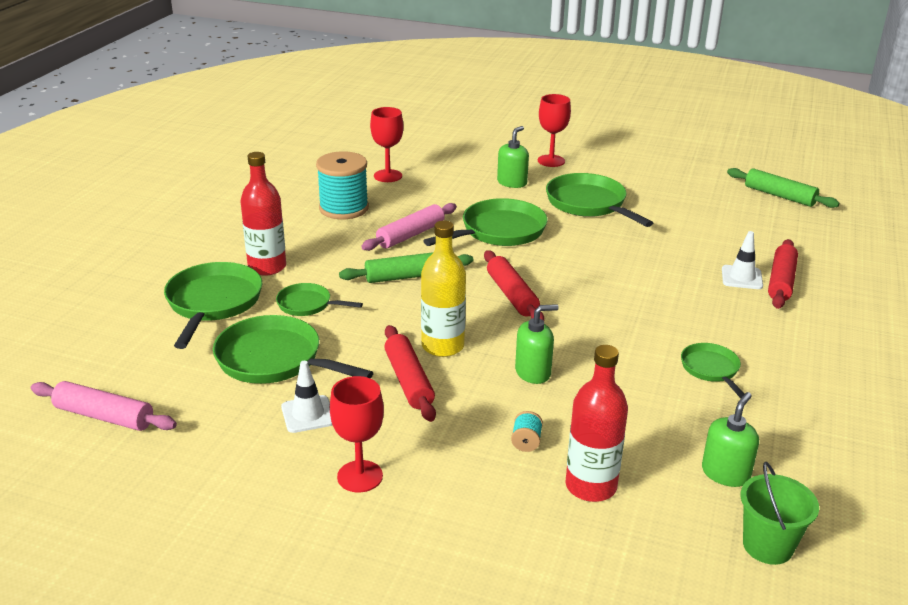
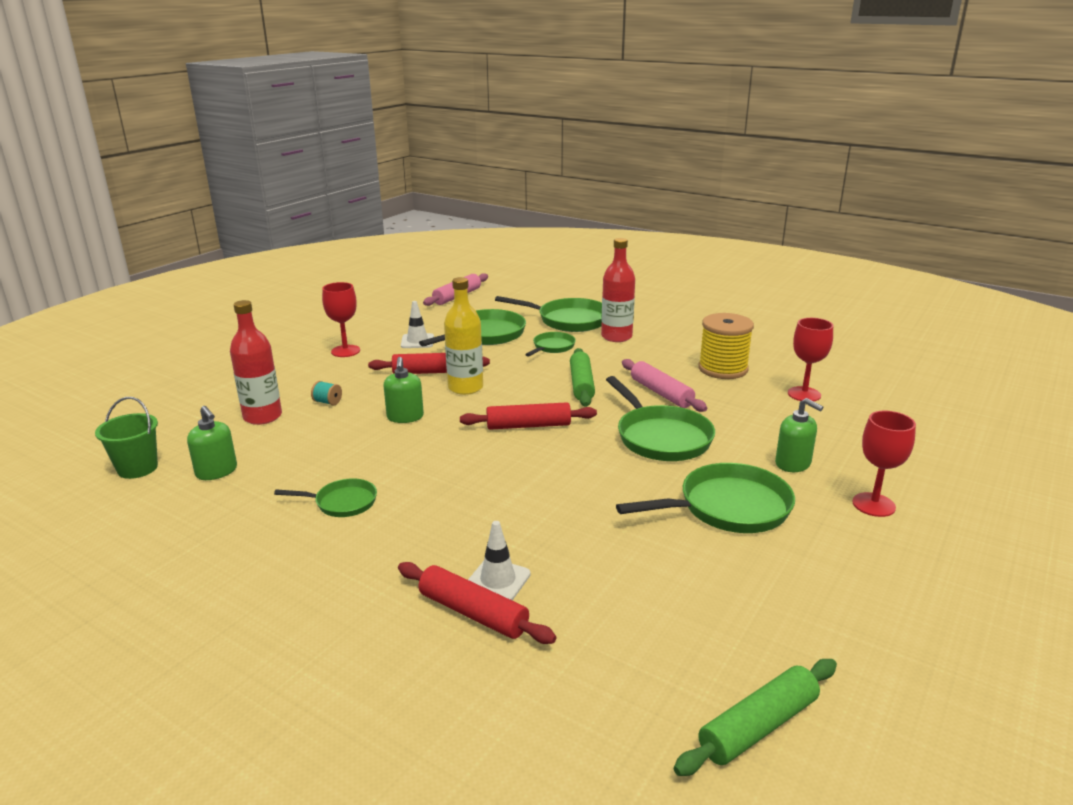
camera: 105 degrees right, 5 degrees down
(344, 208) = (723, 369): turquoise spool -> yellow spool

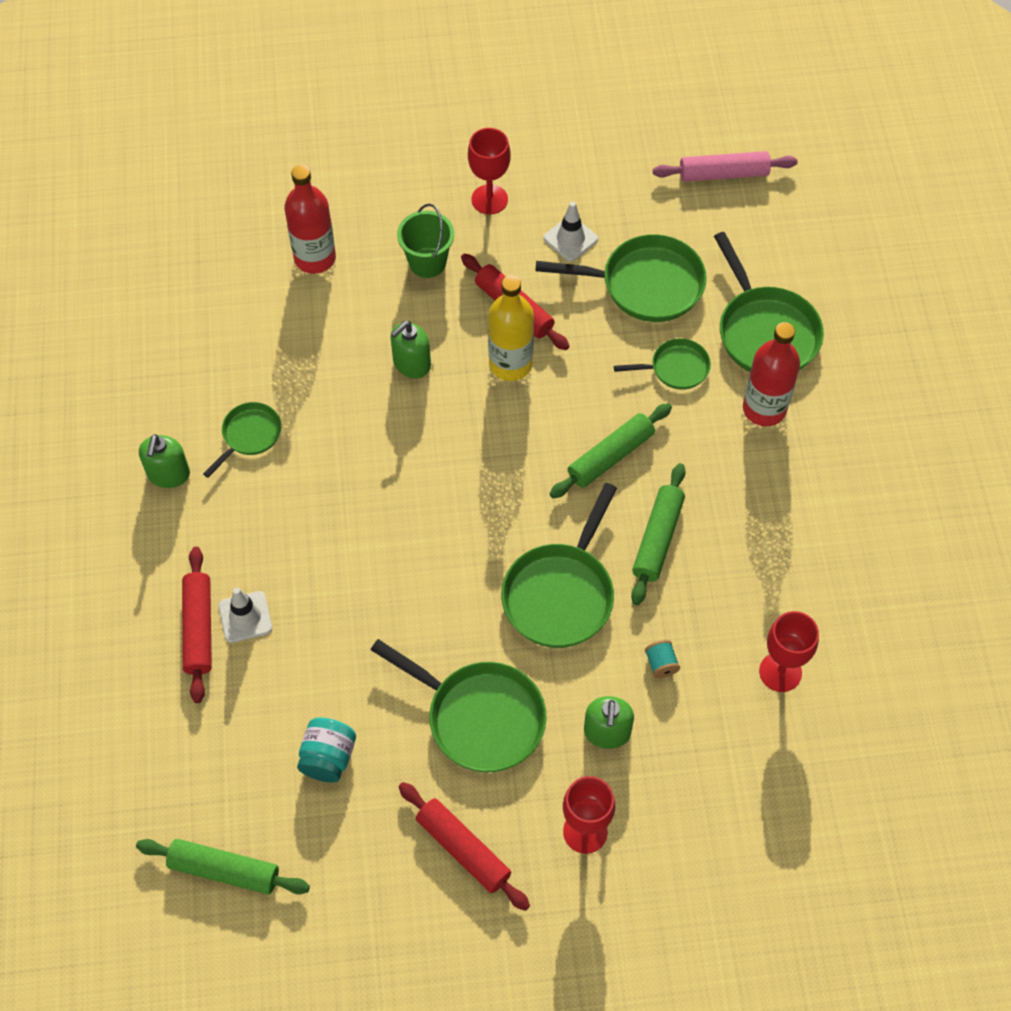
camera: 50 degrees right, 35 degrees up
(137, 468) = (173, 256): green bucket -> green bucket (427, 262)
(216, 472) = (214, 312): green soap dispenser -> green soap dispenser (168, 474)
(327, 402) = (382, 281): turquoise spool -> turquoise spool (661, 664)
(342, 503) = (249, 435): green pan -> green pan turned 105 degrees counterclockwise
(528, 426) = (485, 471): red rolling pin -> red rolling pin (463, 849)
(661, 393) = (657, 538): pink rolling pin -> green rolling pin
(690, 598) = (328, 757): none -> turquoise jar
(723, 369) = (775, 562): yellow spool -> none

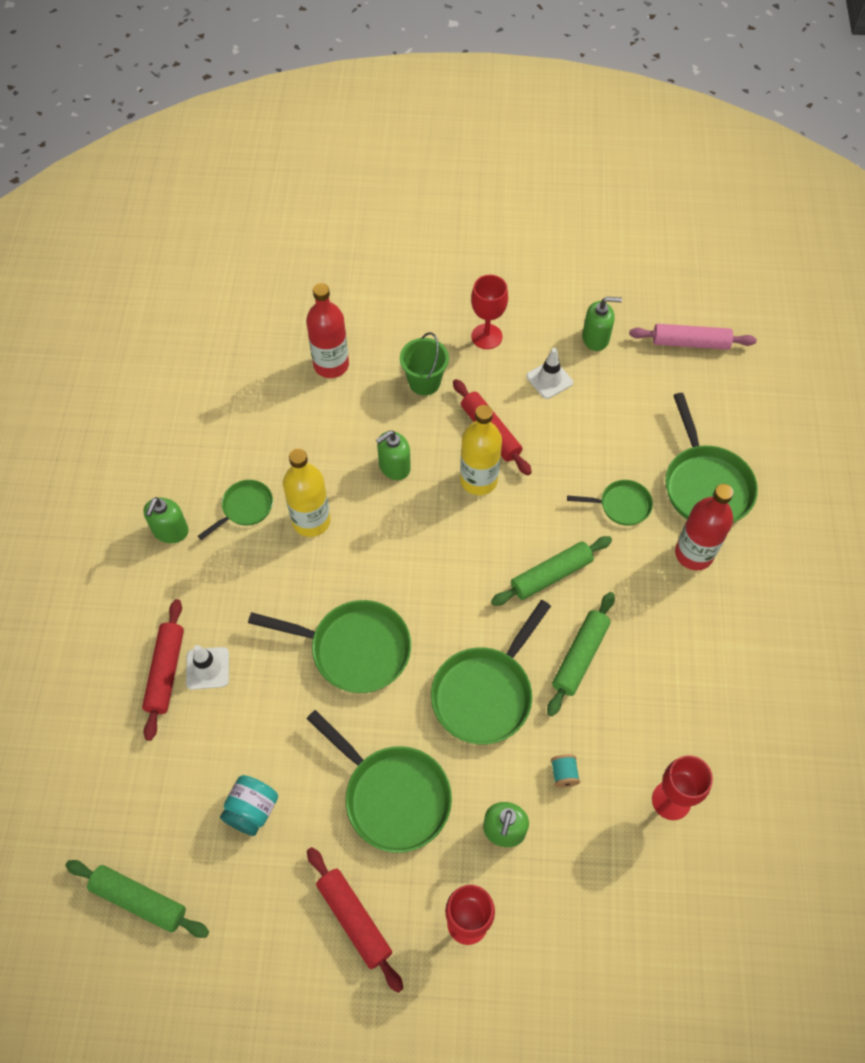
camera: 10 degrees right, 0 degrees up
(328, 438) = (311, 521): none -> yellow bottle
(615, 184) = (595, 338): none -> green soap dispenser
(645, 285) = (607, 428): green pan -> green pan (354, 649)

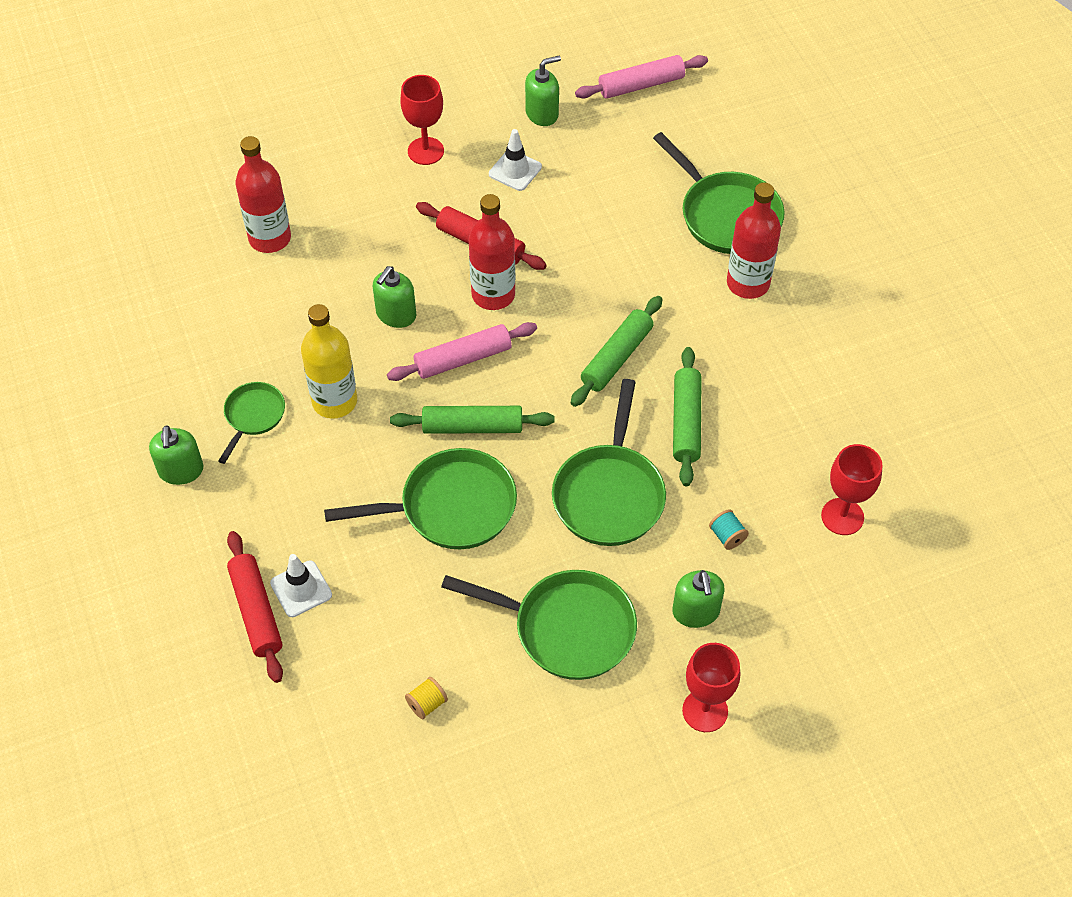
camera: 25 degrees left, 5 degrees down
(139, 900) = (353, 841): green rolling pin -> green rolling pin (472, 427)
(252, 810) = (427, 704): turquoise jar -> yellow spool
(354, 919) = (590, 758): red rolling pin -> none
(424, 382) = (383, 219): green bucket -> none
(427, 526) = (463, 359): none -> pink rolling pin
(478, 480) = (493, 294): yellow bottle -> red bottle
(621, 505) = (653, 265): green pan -> none

